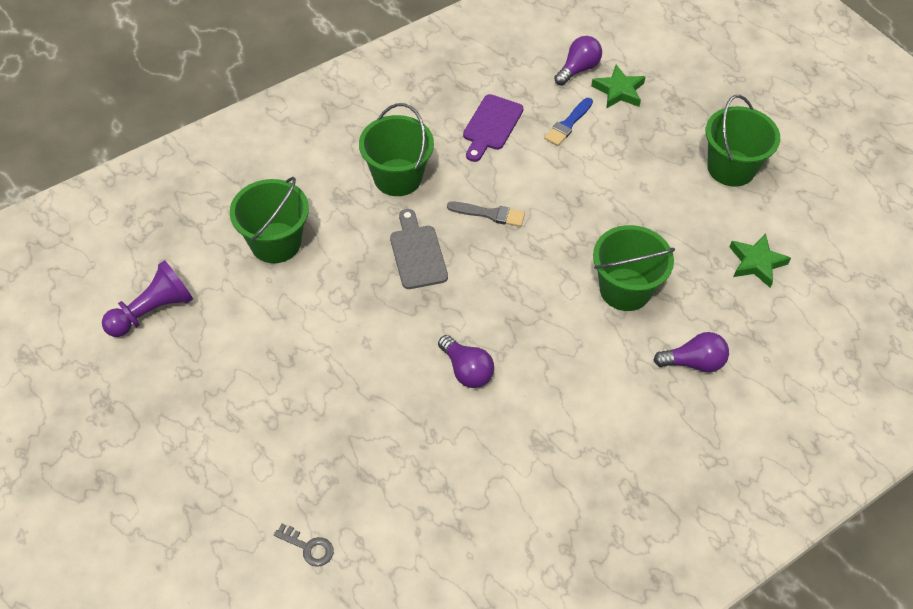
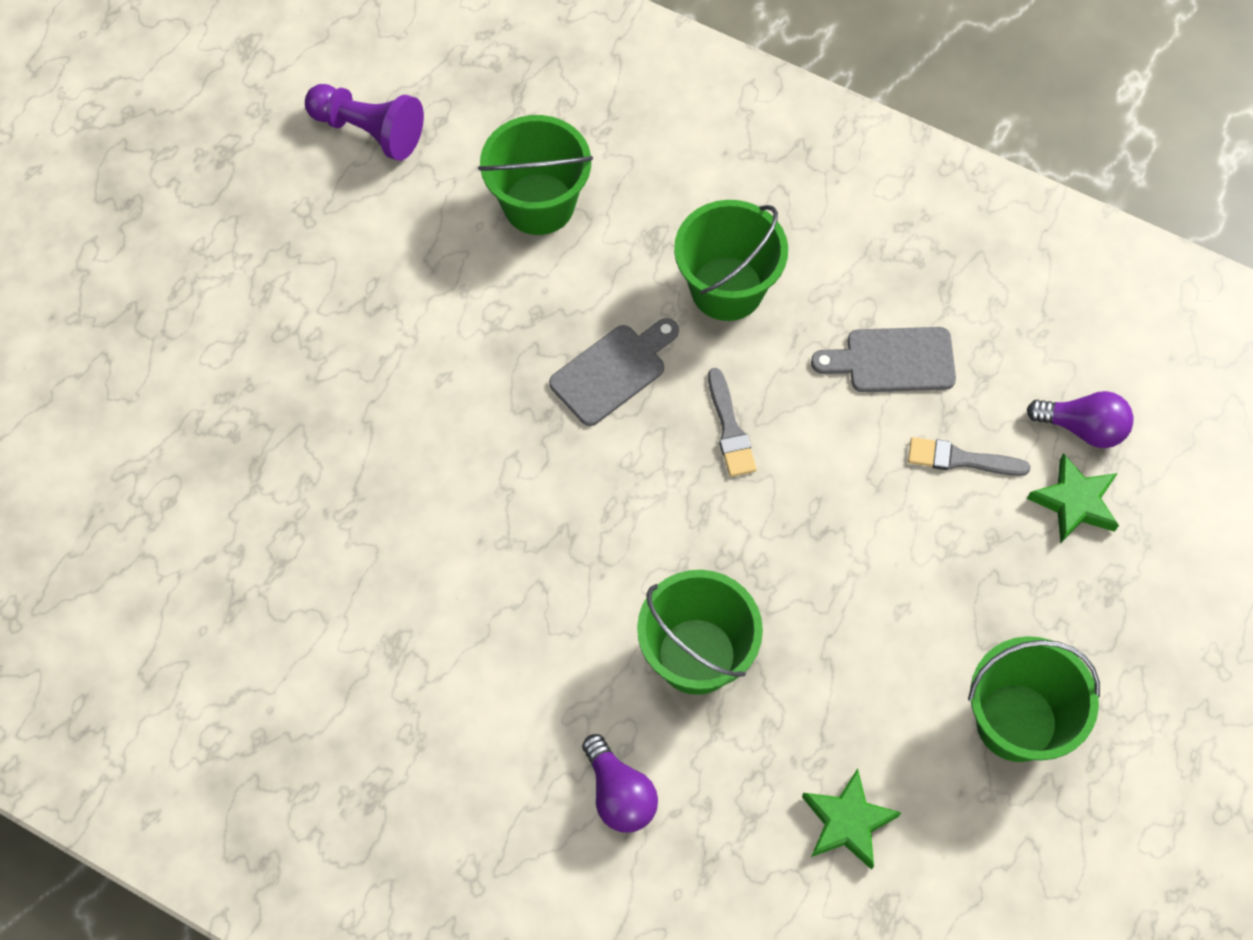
camera: 65 degrees right, 10 degrees up
(309, 547) = (138, 453): grey key -> none
(466, 370) = (460, 512): purple light bulb -> none
(491, 126) = (893, 360): purple cutting board -> grey cutting board
(568, 124) = (961, 459): blue brush -> grey brush

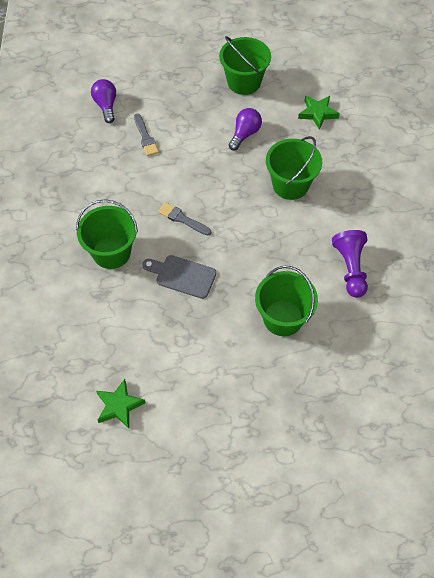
camera: 120 degrees left, 5 degrees down
(369, 131) = (108, 464): purple pawn -> purple pawn (350, 268)
(539, 204) = (109, 354): green bucket -> green bucket (283, 318)
(619, 794) = (362, 183): purple light bulb -> purple light bulb (245, 134)
(730, 428) = (182, 219): grey brush -> grey brush turned 105 degrees counterclockwise
(893, 360) = (112, 177): grey cutting board -> none
(1075, 502) = (141, 96): green star -> green star (119, 406)

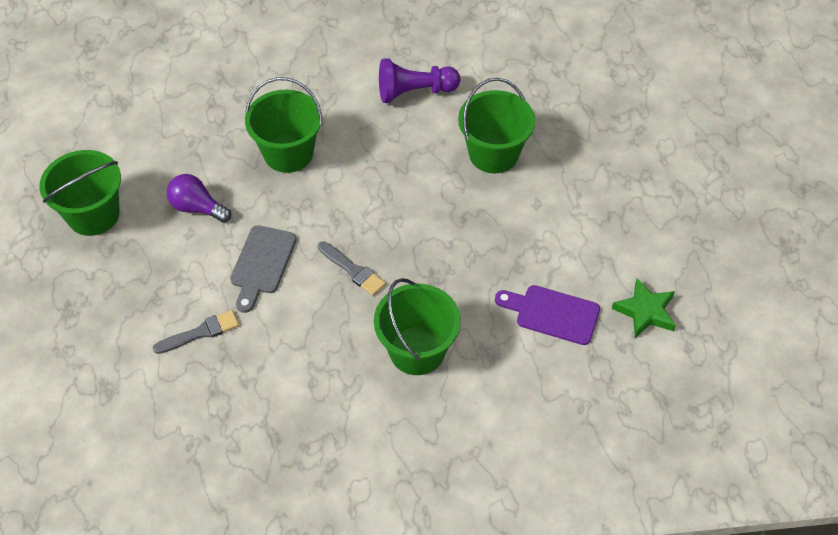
camera: 95 degrees left, 5 degrees down
(106, 105) = (130, 397): purple light bulb -> none
(127, 340) = (552, 313): none -> purple cutting board
(182, 219) = (353, 270): grey brush -> grey brush turned 75 degrees counterclockwise
(182, 276) = (446, 262): grey cutting board -> grey cutting board (261, 264)
(317, 113) = (161, 127): green star -> none

